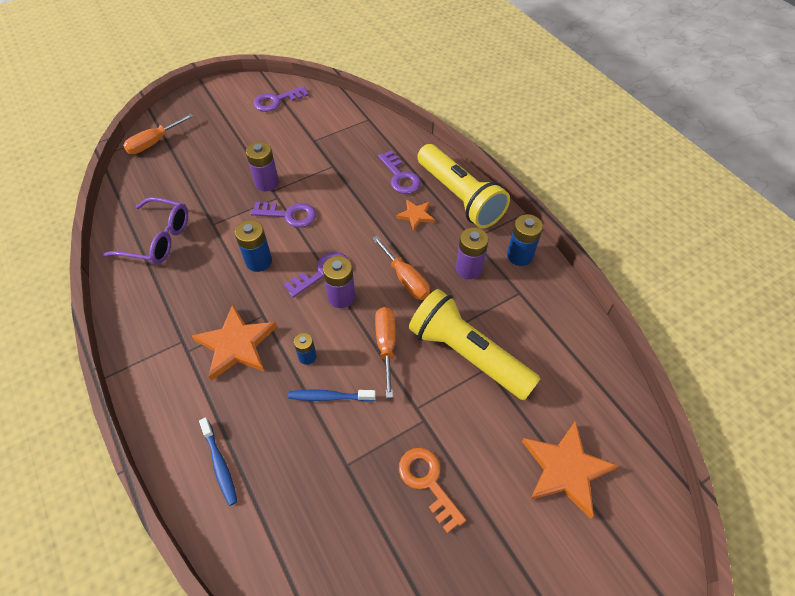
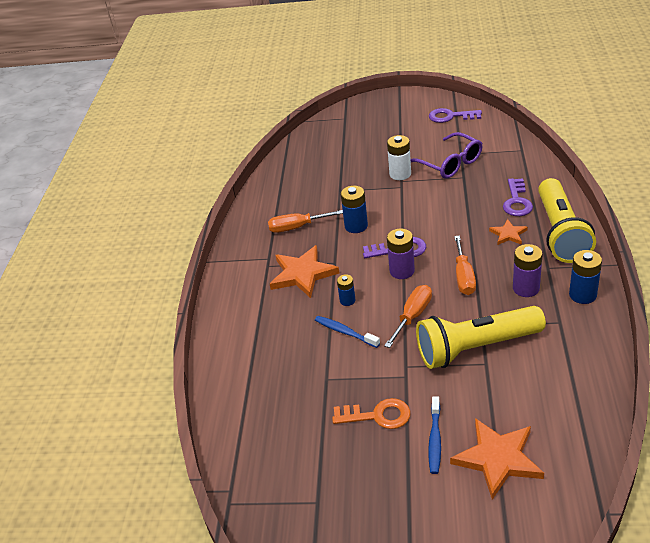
camera: 40 degrees right, 15 degrees down
(154, 143) = (334, 123): orange screwdriver -> orange screwdriver (297, 227)
(157, 239) = (294, 188): purple glasses -> purple glasses (449, 163)
(220, 464) = (242, 341): blue toothbrush -> blue toothbrush (435, 440)
(267, 183) = (400, 174): purple battery -> white battery
(289, 215) = (402, 202): purple key -> none
(427, 482) = (378, 415): orange key -> orange key turned 90 degrees clockwise
(468, 354) = (476, 348): yellow flashlight -> yellow flashlight turned 90 degrees counterclockwise

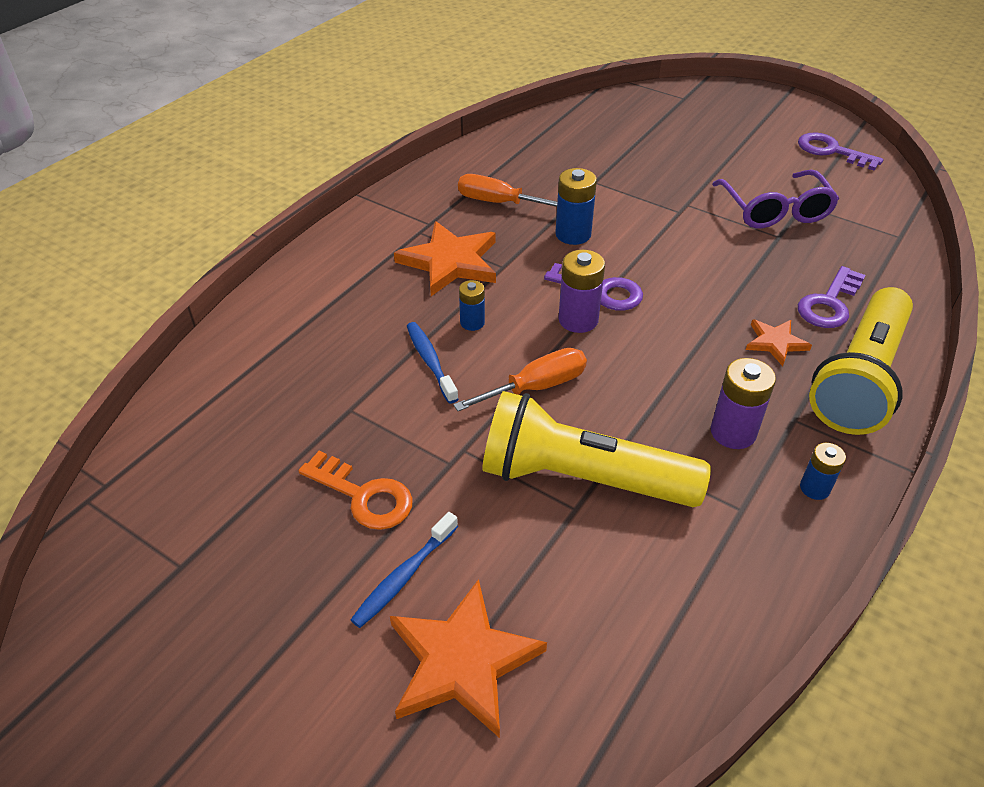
camera: 25 degrees right, 5 degrees up
(400, 174) = (692, 195): white battery -> none
(464, 277) = (656, 370): orange screwdriver -> none
(582, 295) = (814, 488): blue battery -> blue battery, size x0.62

